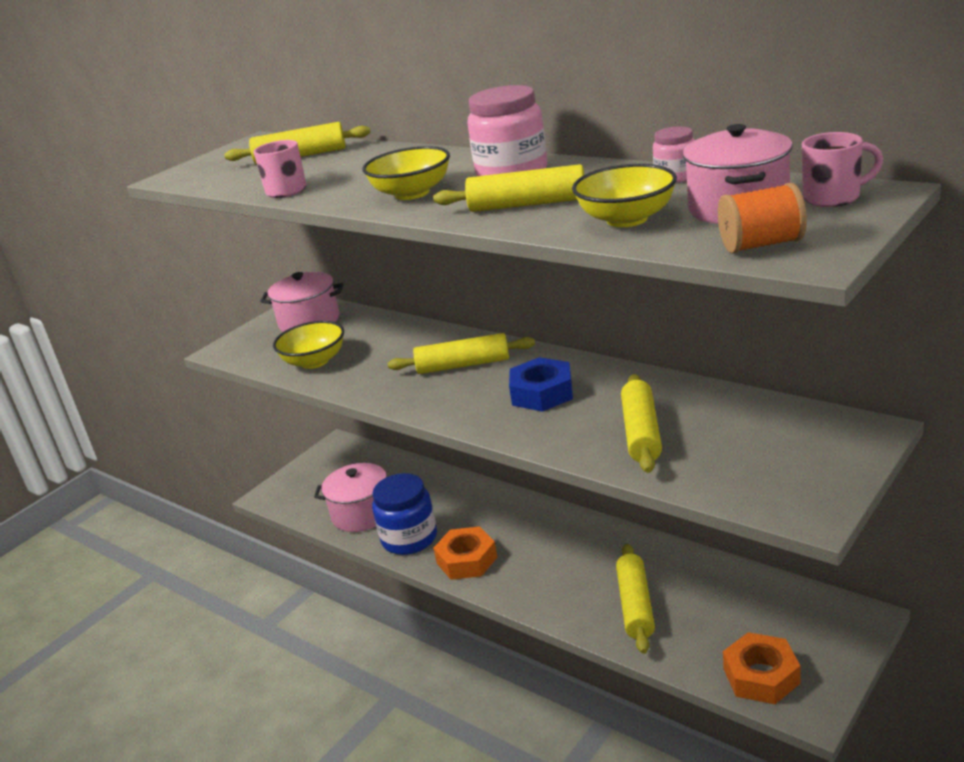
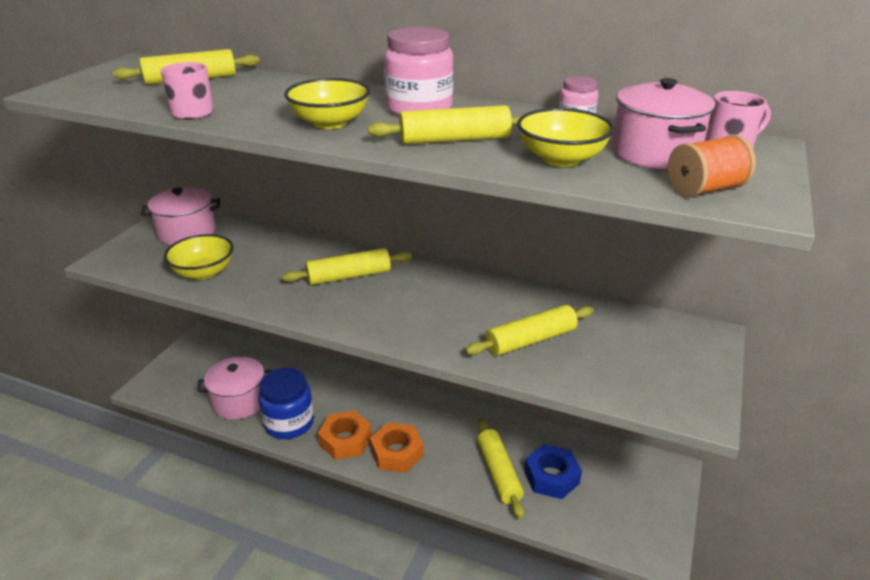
camera: 20 degrees left, 5 degrees up
(542, 393) = (430, 303): blue nut -> blue nut (551, 477)
(641, 433) = (530, 340): yellow rolling pin -> yellow rolling pin turned 75 degrees clockwise
(761, 676) = (614, 528): orange nut -> orange nut (397, 453)

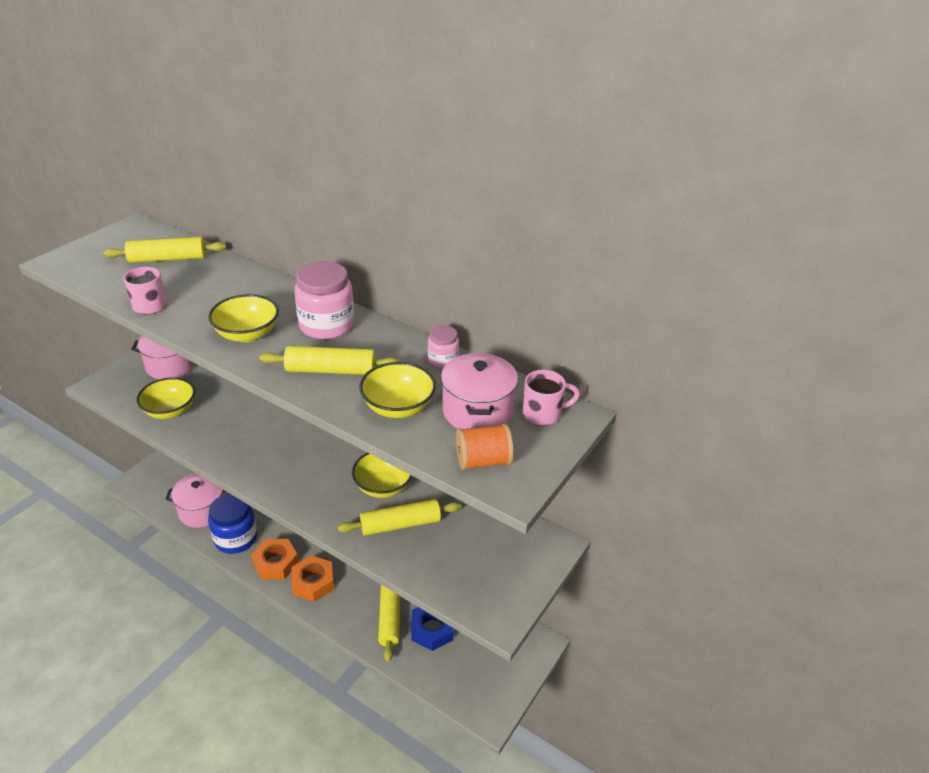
camera: 10 degrees right, 5 degrees up
(349, 276) = (283, 434): yellow rolling pin -> none
(489, 308) = (383, 486): none -> yellow bowl

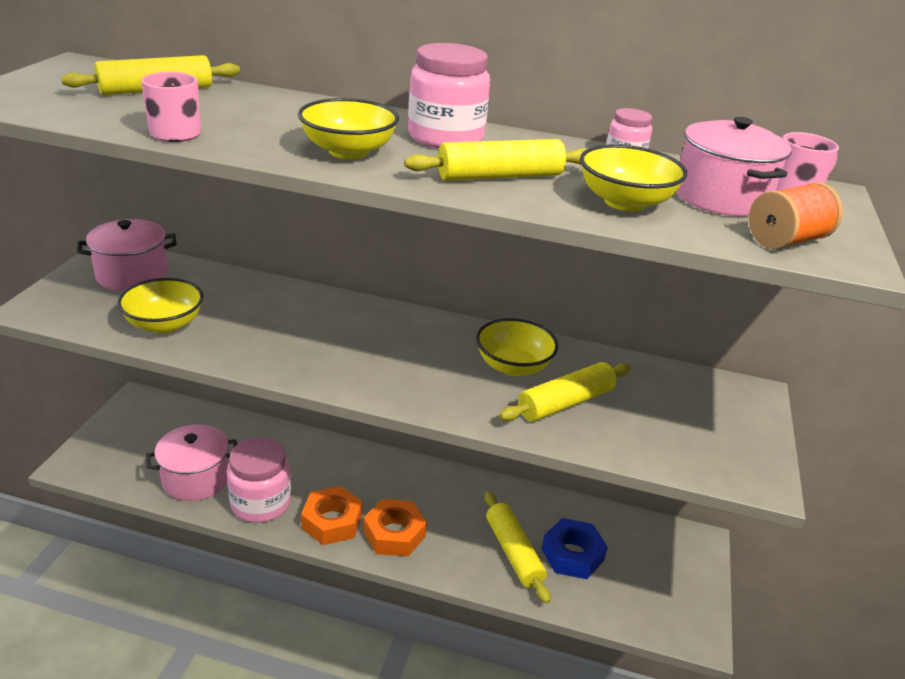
camera: 20 degrees left, 5 degrees down
(236, 538) = (261, 503): blue jar -> pink jar

